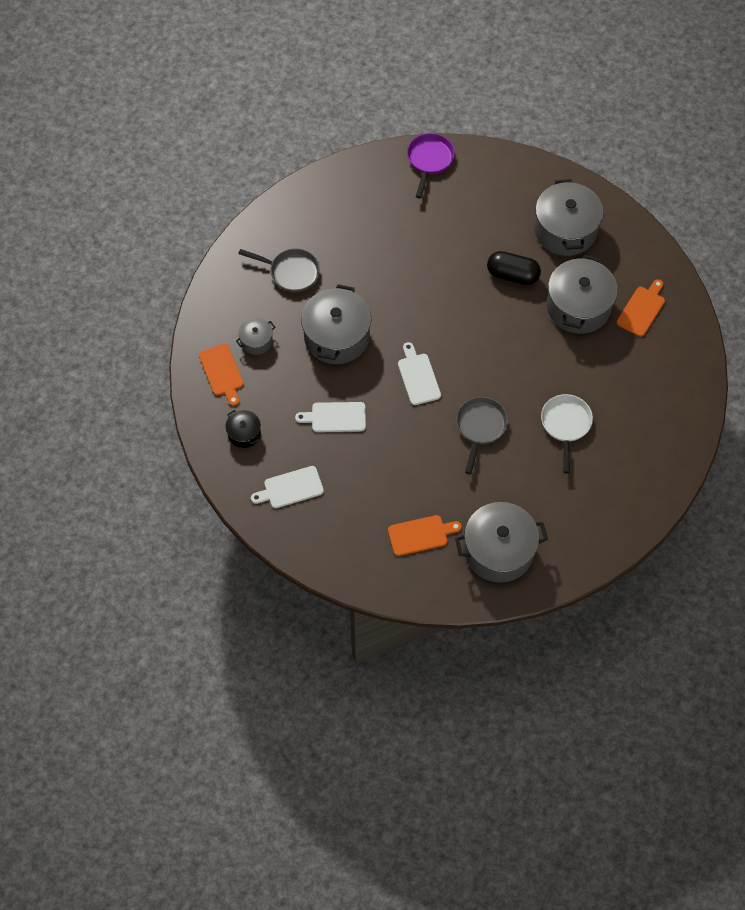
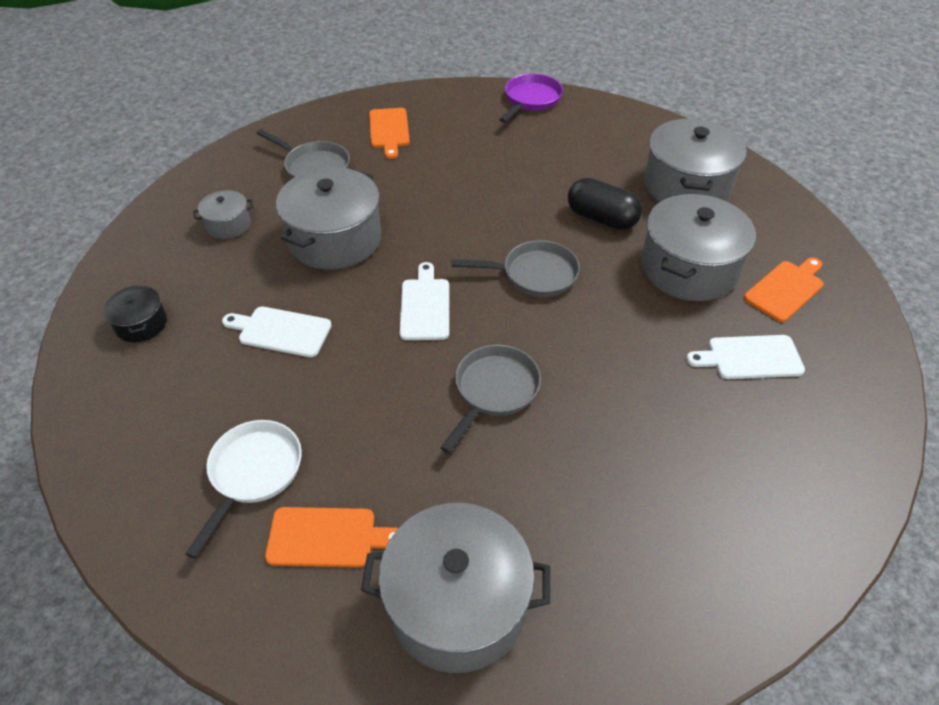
camera: 15 degrees right, 15 degrees down
(222, 372) = (162, 249): orange cutting board -> orange cutting board (389, 130)
(290, 488) = (159, 411): white cutting board -> white cutting board (750, 357)
(480, 335) = (534, 274): none -> grey pan
(565, 425) = (636, 417): white pan -> white pan (253, 473)

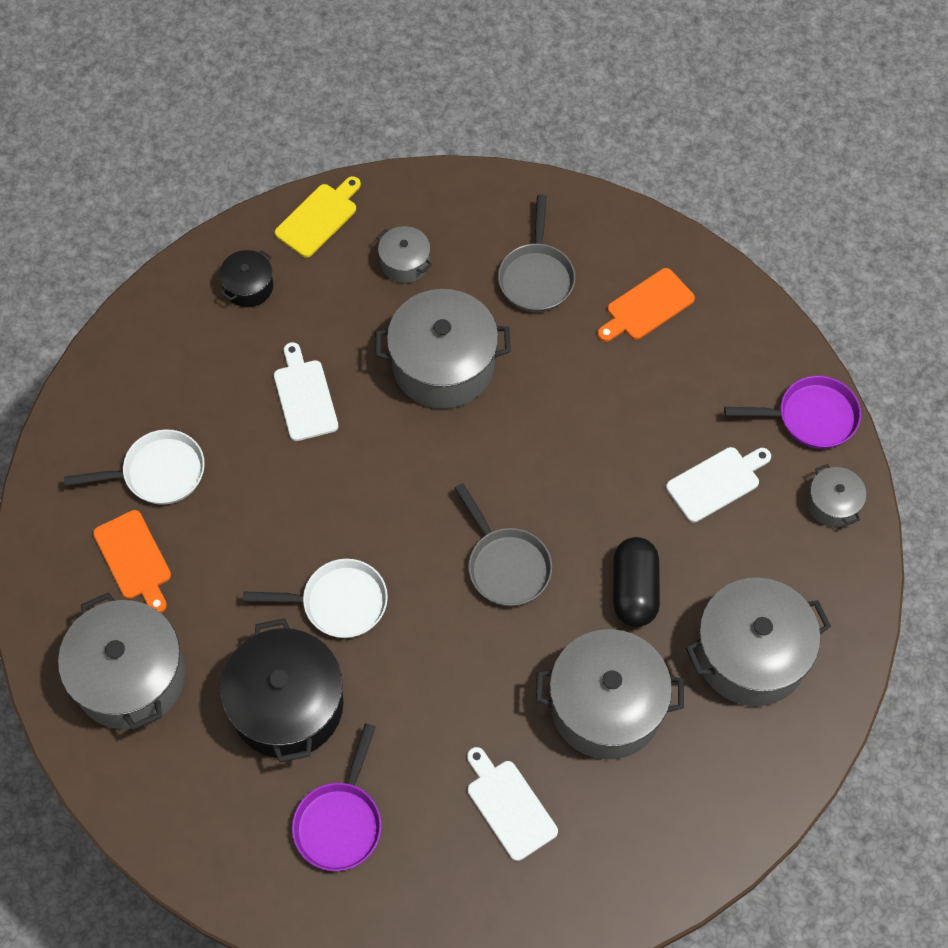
camera: 60 degrees right, 15 degrees up
(133, 255) = (319, 218): none -> yellow cutting board
(425, 306) = (404, 493): white cutting board -> white cutting board (716, 482)
(494, 391) = (338, 602): grey pan -> white pan
(572, 473) = (287, 705): none -> black pot
(598, 114) = (833, 504): none -> grey pot
(715, 483) = (340, 822): none -> purple pan
(786, 289) = (633, 812): orange cutting board -> none

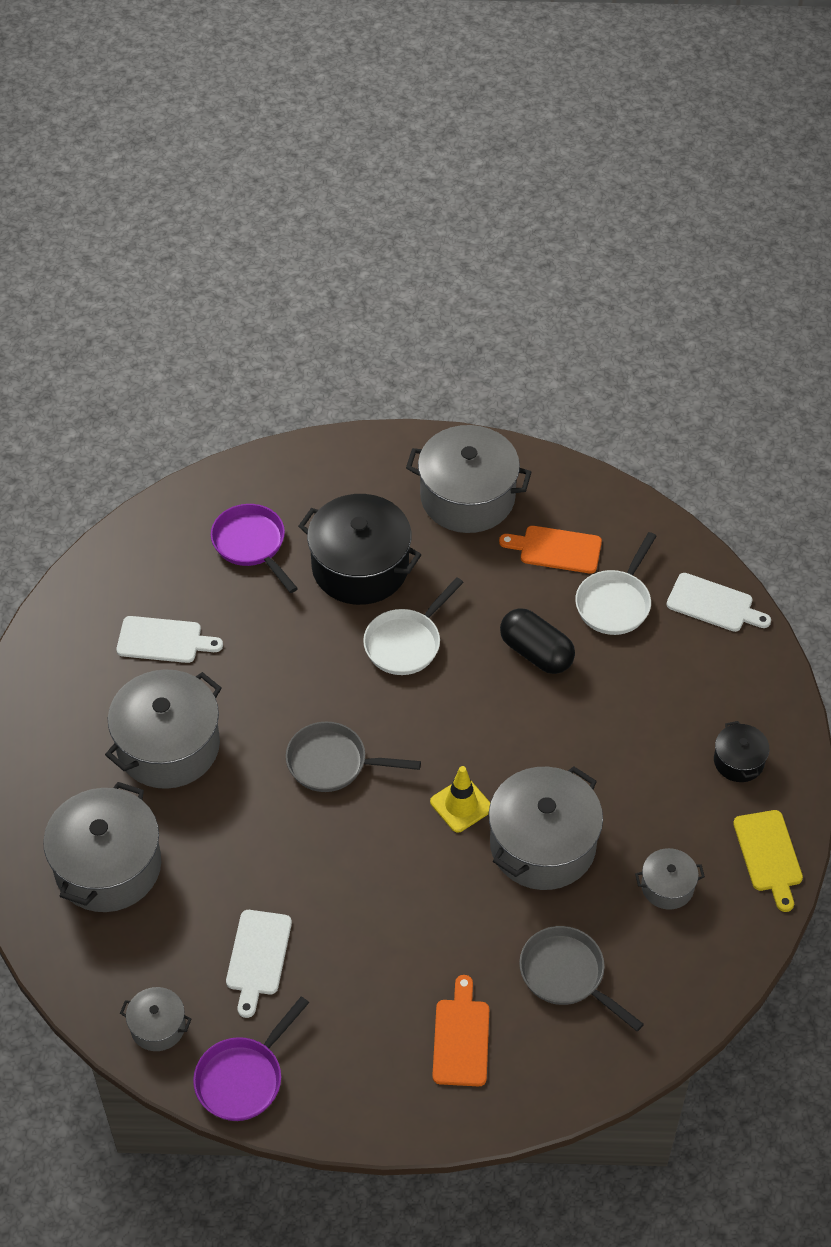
camera: 130 degrees right, 10 degrees down
(304, 396) = (599, 732): white cutting board -> white cutting board (714, 604)
(459, 444) = (461, 805): none -> yellow traffic cone
(634, 590) = (231, 830): black capsule -> black capsule (536, 652)

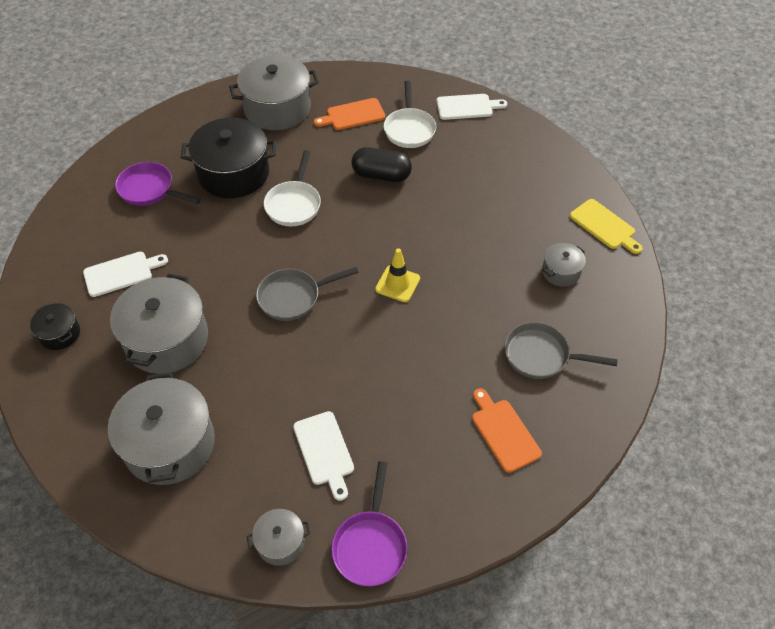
camera: 30 degrees left, 0 degrees up
(543, 844) = (467, 283): grey pot -> none
(738, 761) = (546, 183): black pot -> black pot (60, 333)

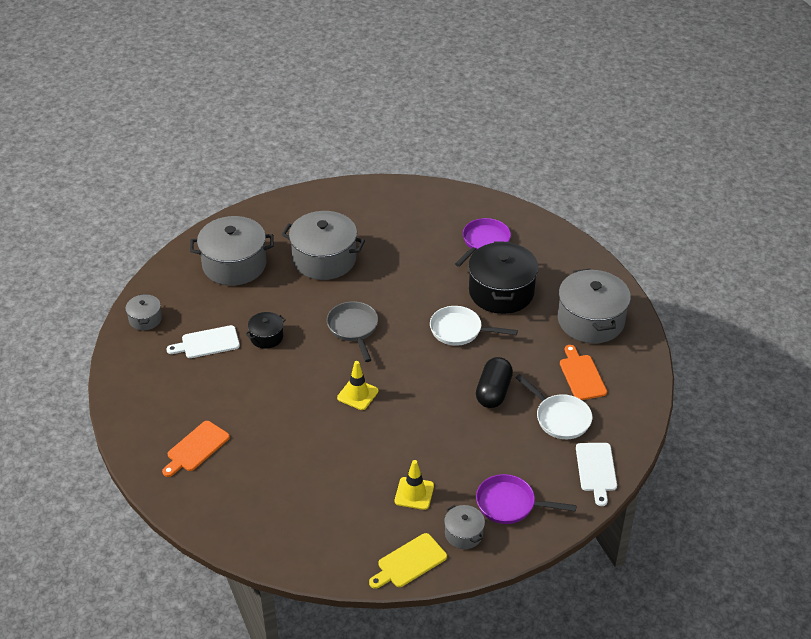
camera: 95 degrees right, 10 degrees down
(60, 333) = (340, 206): black pot -> black pot (266, 337)
(121, 273) = (393, 232): white cutting board -> none
(370, 545) = (128, 364): purple pan -> purple pan (510, 504)
(409, 129) = (560, 418): white pan -> white pan turned 135 degrees counterclockwise
(503, 432) = (196, 448): orange cutting board -> orange cutting board turned 150 degrees clockwise
(523, 228) = (414, 493): none -> yellow traffic cone
(541, 355) = (263, 484): grey pan -> none
(561, 272) = (354, 514): grey pot -> grey pot (463, 534)

